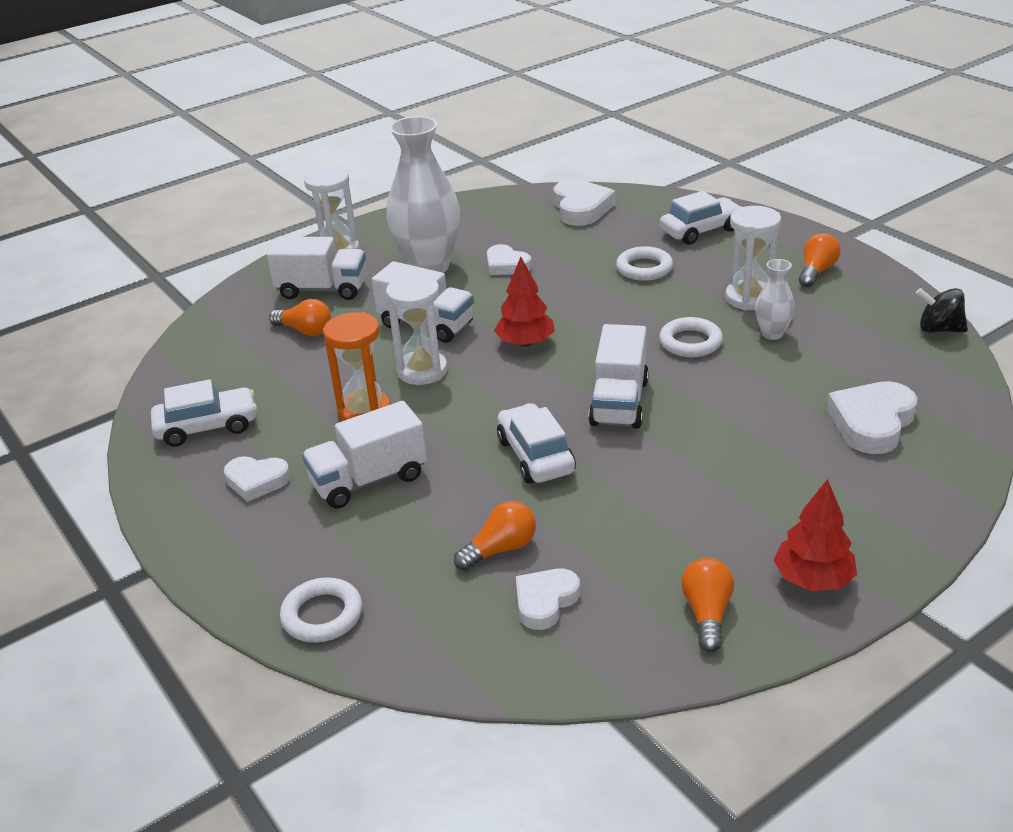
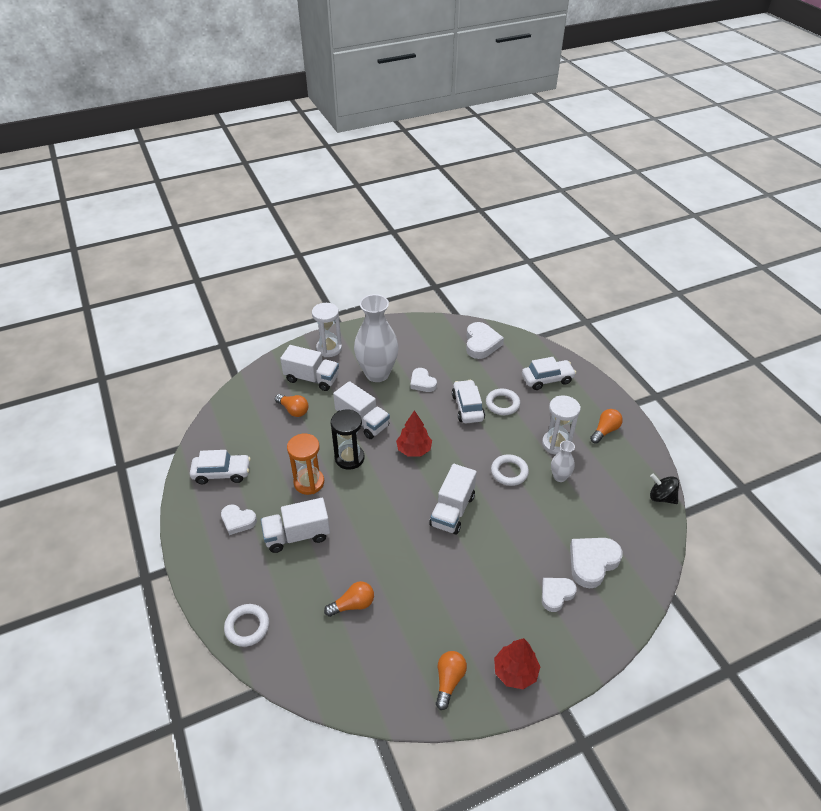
camera: 10 degrees right, 10 degrees up
(422, 371) = (349, 458): white hourglass -> black hourglass
(535, 456) = (392, 540): white car -> white car (467, 407)
(545, 601) = (365, 648): white heart -> white heart (556, 594)

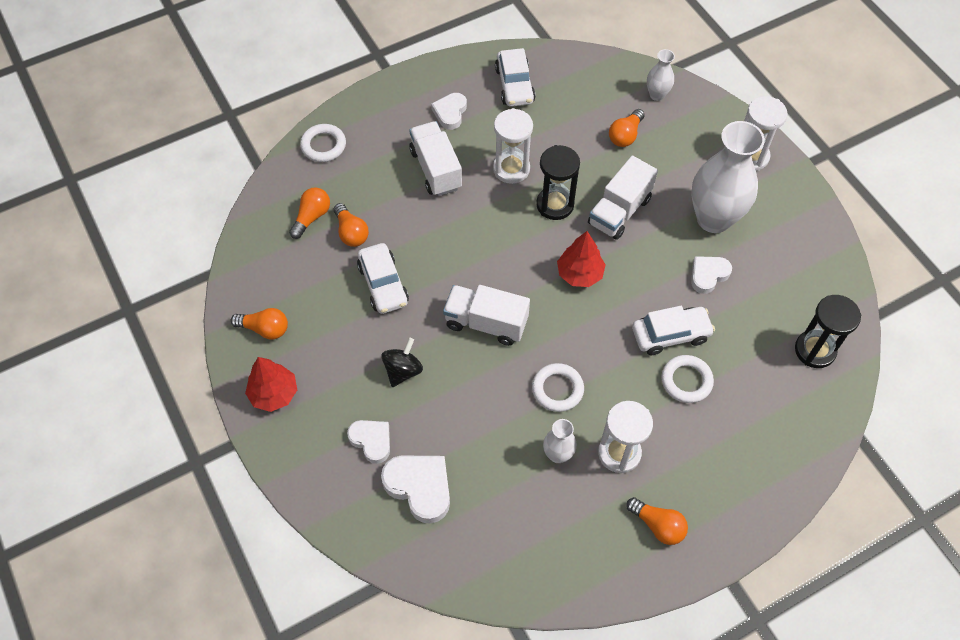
camera: 85 degrees right, 15 degrees up
(260, 388) = (657, 95): none -> white vase
(309, 482) = (511, 169): orange hourglass -> white hourglass
(312, 378) = (686, 146): white truck -> none
(330, 638) = (312, 217): none -> orange light bulb
(481, 343) = (815, 350): white heart -> black hourglass
(547, 379) = (754, 446): white car -> white car (383, 284)
(661, 497) = (538, 594): black spinning top -> black spinning top (403, 370)

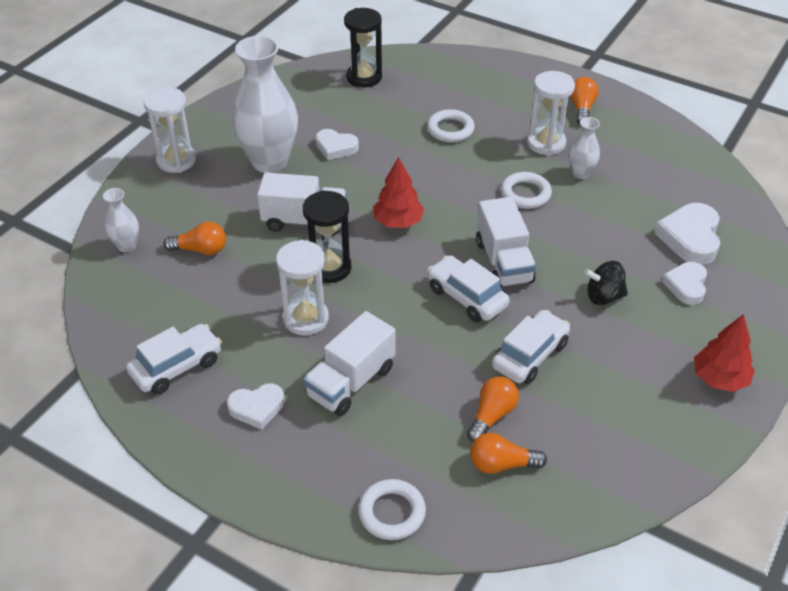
camera: 120 degrees left, 15 degrees down
(265, 329) = (666, 427): orange light bulb -> none
(670, 335) = (414, 150): white car -> white car (466, 297)

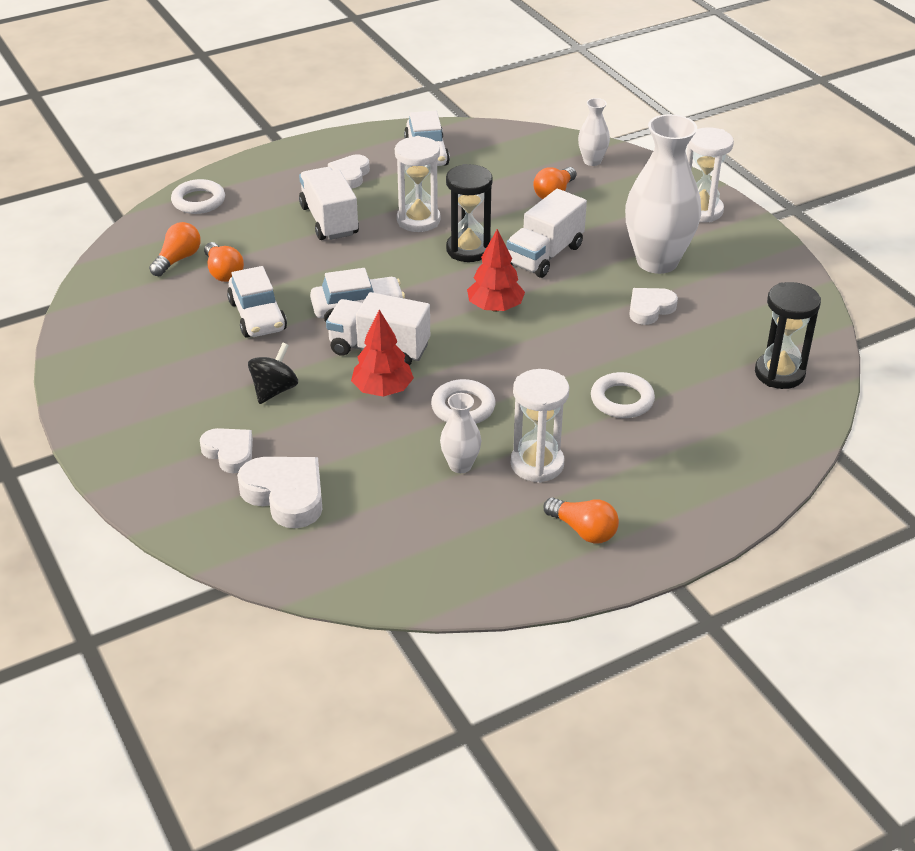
camera: 120 degrees right, 5 degrees down
(719, 379) = (113, 410): red tree -> red tree (382, 390)

